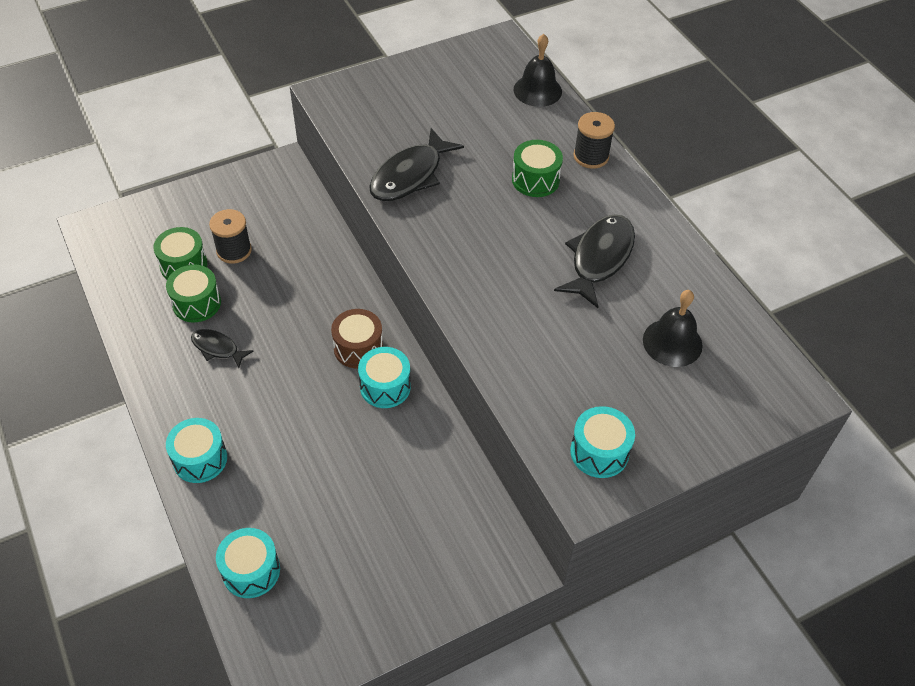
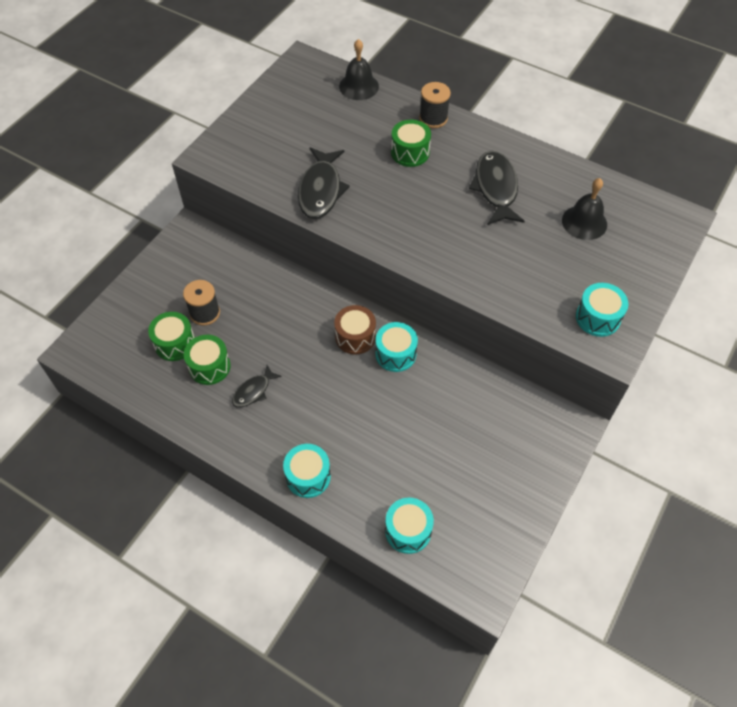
camera: 30 degrees left, 5 degrees up
(217, 348) = (253, 391): black fish -> black fish turned 45 degrees counterclockwise

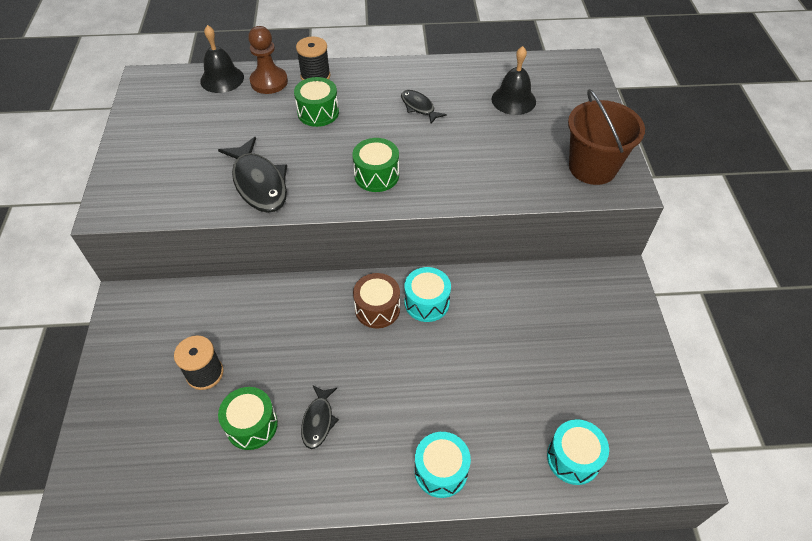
camera: 35 degrees left, 5 degrees down
(175, 343) = (194, 424): green drum -> green drum (376, 175)
(392, 106) = (269, 82): none -> brown pawn
(495, 188) = (419, 107): black fish -> black fish, size x0.56
(598, 318) = (592, 167): turquoise drum -> brown bucket

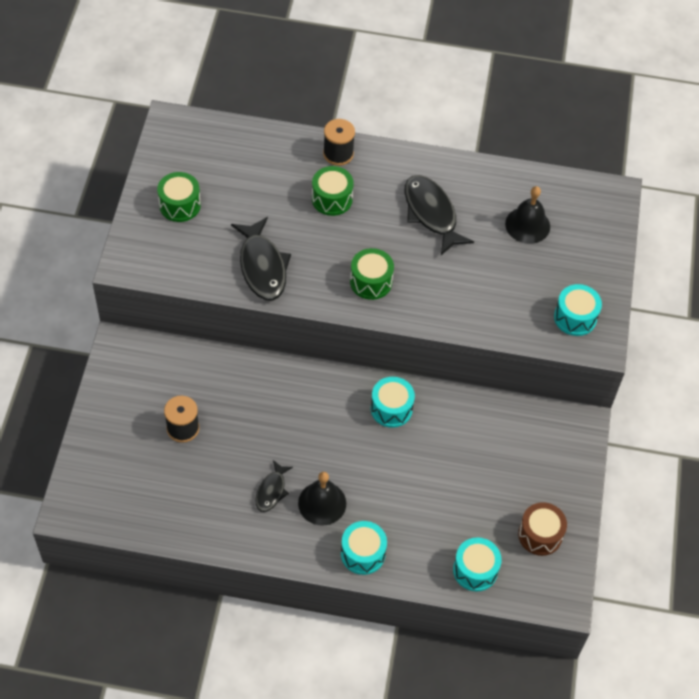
camera: 10 degrees right, 5 degrees up
(222, 79) = (245, 137): black bell -> black bell (322, 503)
(251, 425) = (216, 481): green drum -> green drum (180, 205)
(269, 82) = (291, 151): brown pawn -> none
(377, 309) = (345, 404): brown drum -> brown drum (540, 535)
(419, 107) = (431, 213): black fish -> black fish, size x1.80
(592, 167) = (575, 317): brown bucket -> turquoise drum

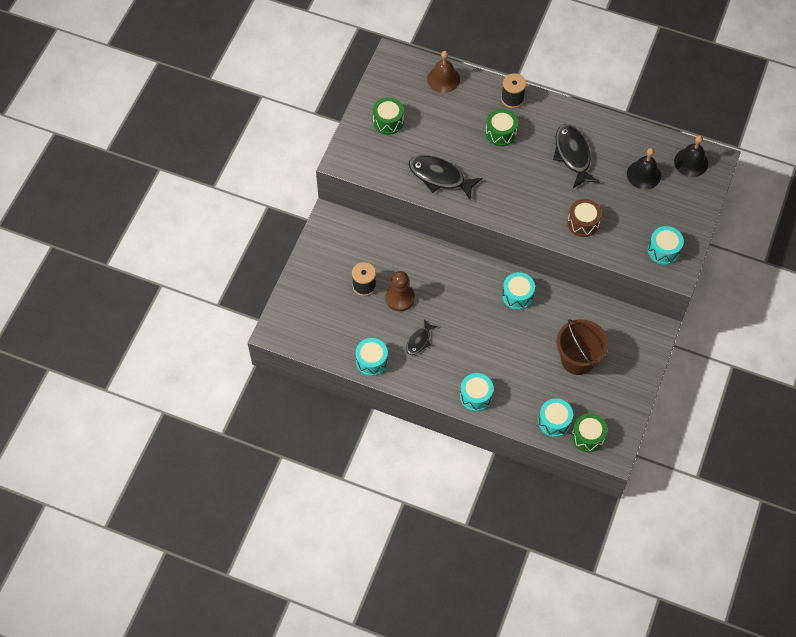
camera: 15 degrees right, 5 degrees up
(211, 530) = (371, 361): none -> turquoise drum
(234, 437) = (400, 298): none -> brown pawn
(243, 141) = (443, 79): none -> brown bell
(262, 266) = (440, 177): black fish -> black fish turned 120 degrees clockwise
(322, 503) = (453, 355): black bell -> black bell (691, 162)
(371, 282) = (517, 200): green drum -> green drum (587, 436)
(488, 480) = (577, 359): none -> brown bucket
(540, 535) = (607, 405): brown drum -> brown drum (583, 223)

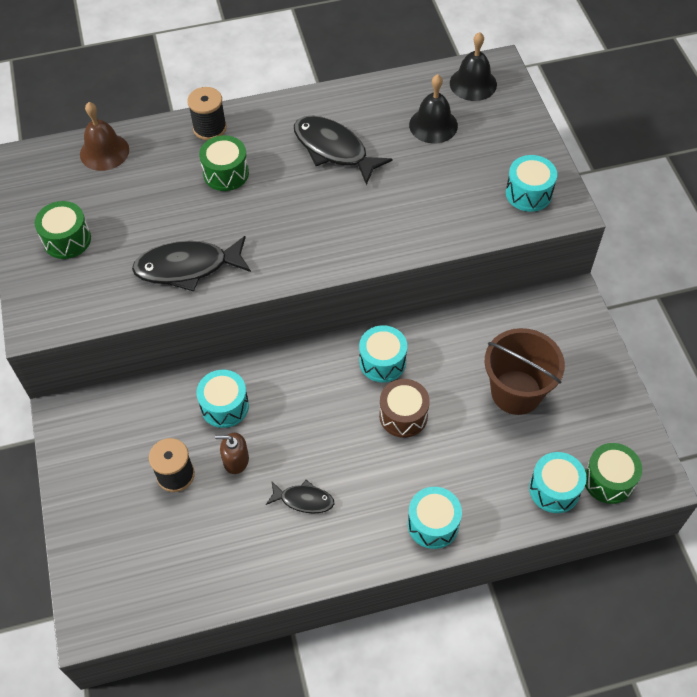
camera: 35 degrees left, 5 degrees down
(371, 361) = (260, 571): turquoise drum -> turquoise drum (224, 406)
(400, 298) = (236, 460): brown pawn -> brown soap dispenser
(419, 341) = (304, 500): black fish -> black fish turned 75 degrees counterclockwise
(583, 223) = (410, 217): brown drum -> brown drum (403, 415)

